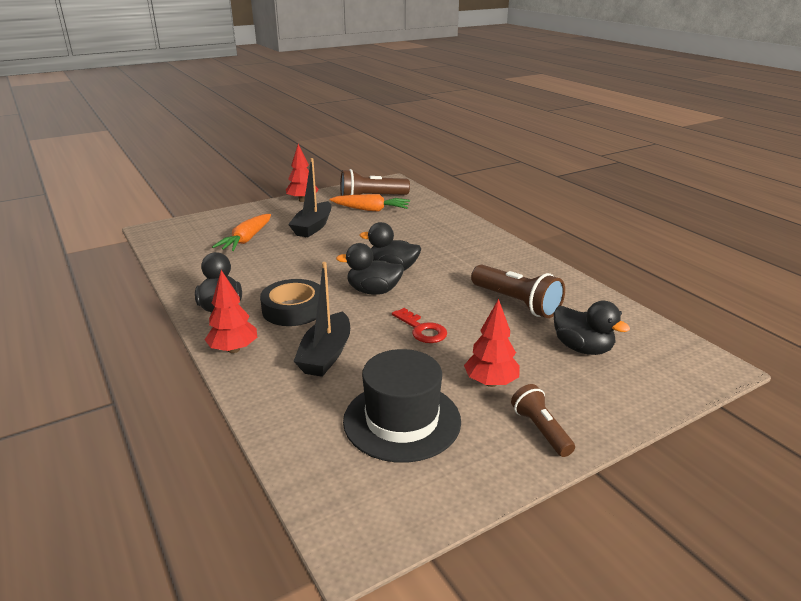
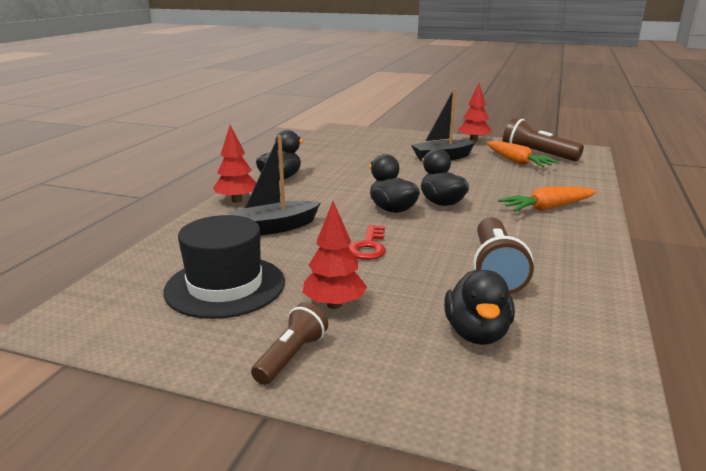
camera: 50 degrees right, 5 degrees down
(246, 240) = (379, 150): orange carrot -> orange carrot (547, 208)
(293, 309) = (316, 196): black tape -> none

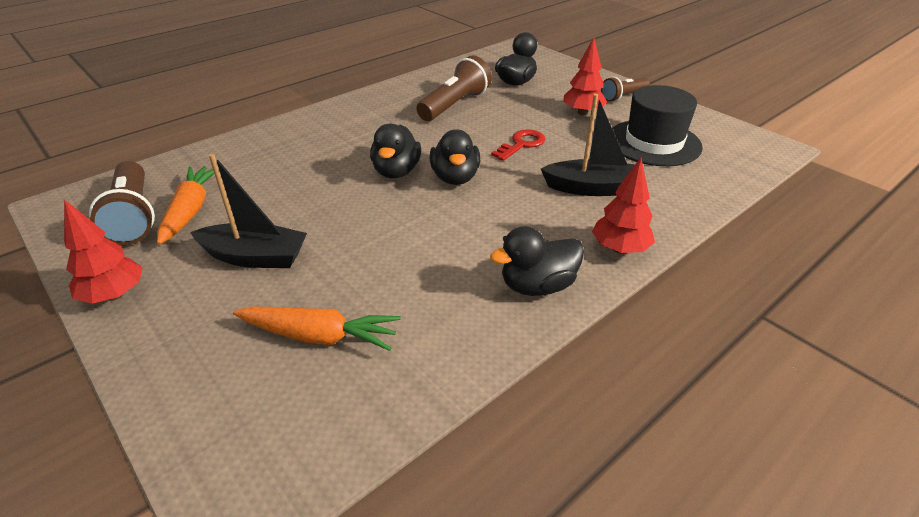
camera: 150 degrees left, 15 degrees up
(547, 208) = (319, 137): orange carrot -> orange carrot (320, 336)

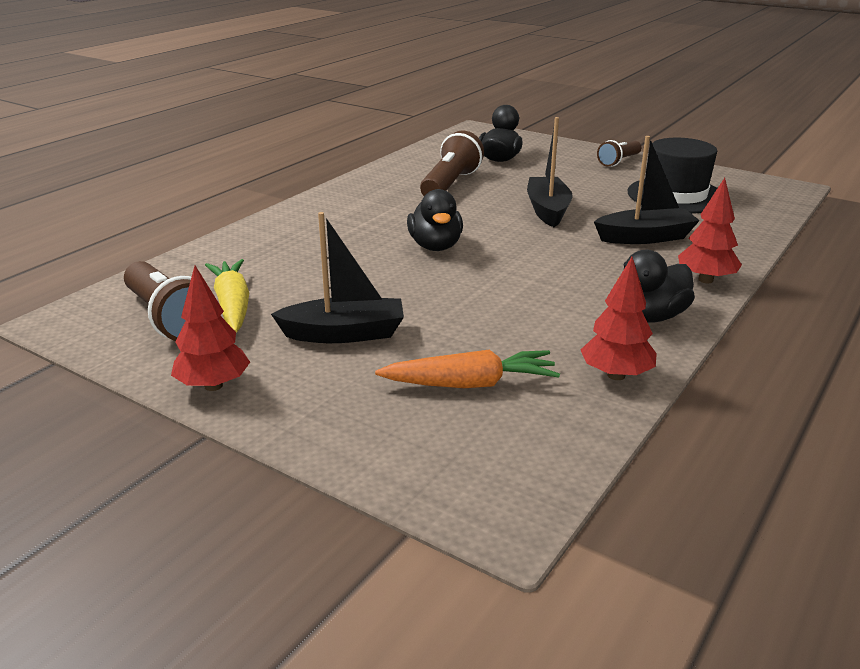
camera: 15 degrees left, 10 degrees down
(191, 210) = (232, 305): orange carrot -> yellow carrot
(455, 178) = (502, 244): black duck -> none
(521, 144) = (548, 210): red key -> black boat
(582, 113) = (588, 178): red tree -> red tree (616, 375)

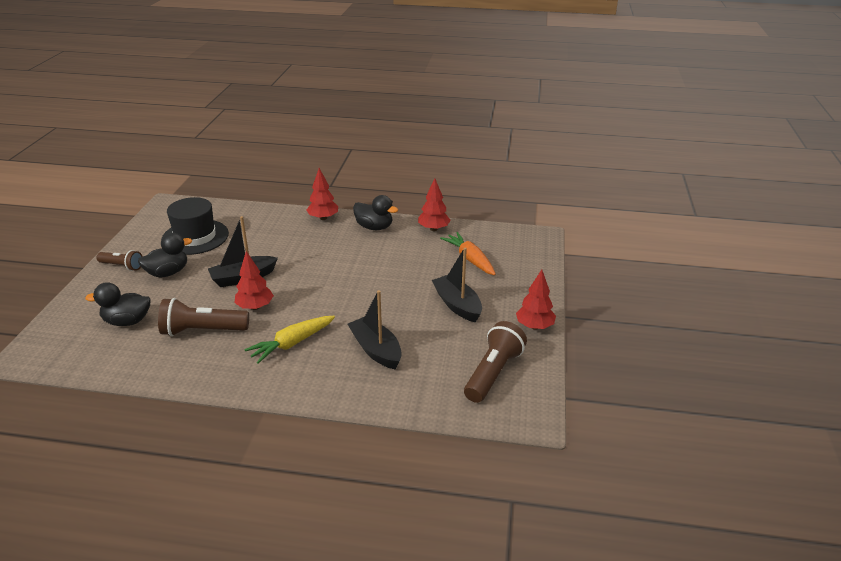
camera: 115 degrees left, 5 degrees up
(232, 305) = (459, 356): yellow carrot -> yellow carrot (291, 344)
(435, 246) = (328, 306): black duck -> black duck (168, 273)
(473, 210) = (255, 307): none -> red tree
(645, 237) = (274, 239): black boat -> black boat (376, 350)

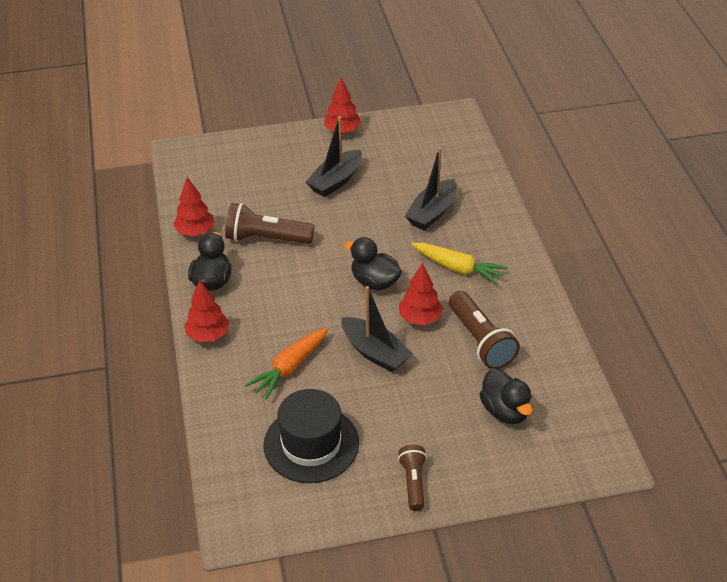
camera: 110 degrees left, 10 degrees up
(168, 273) = (402, 427): black duck -> black duck (374, 282)
(470, 259) = (249, 190): orange carrot -> orange carrot (290, 368)
(493, 373) = (419, 142): brown flashlight -> brown flashlight (266, 239)

